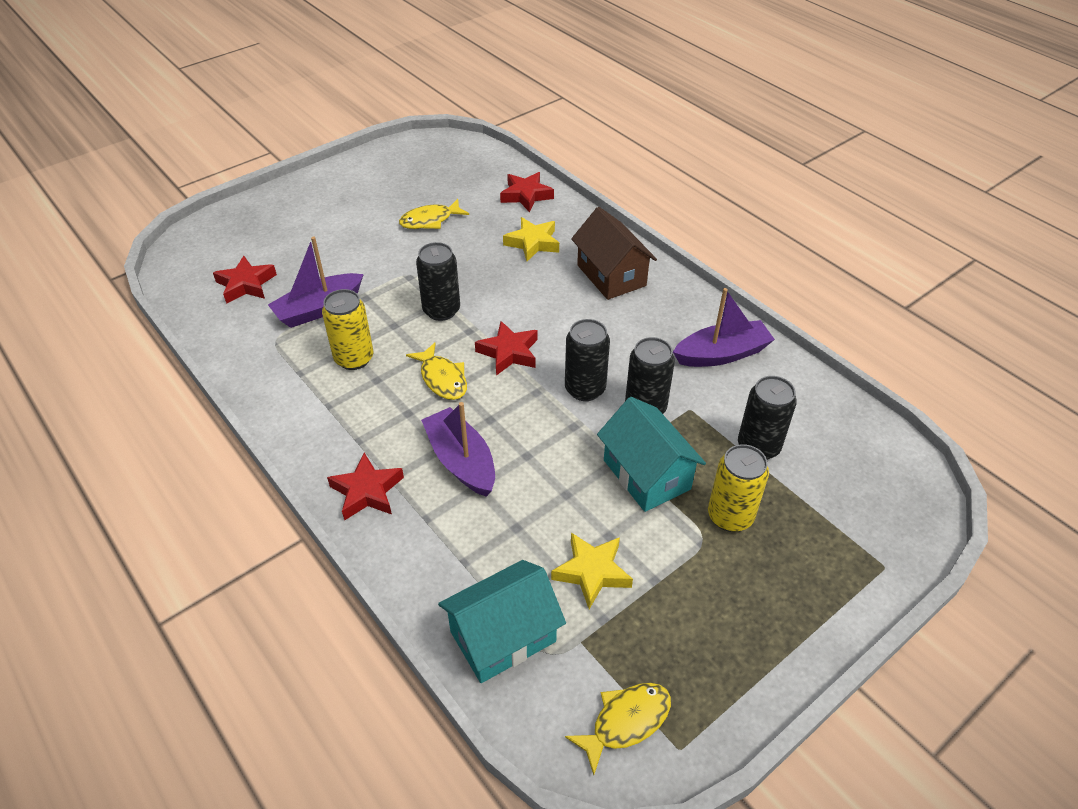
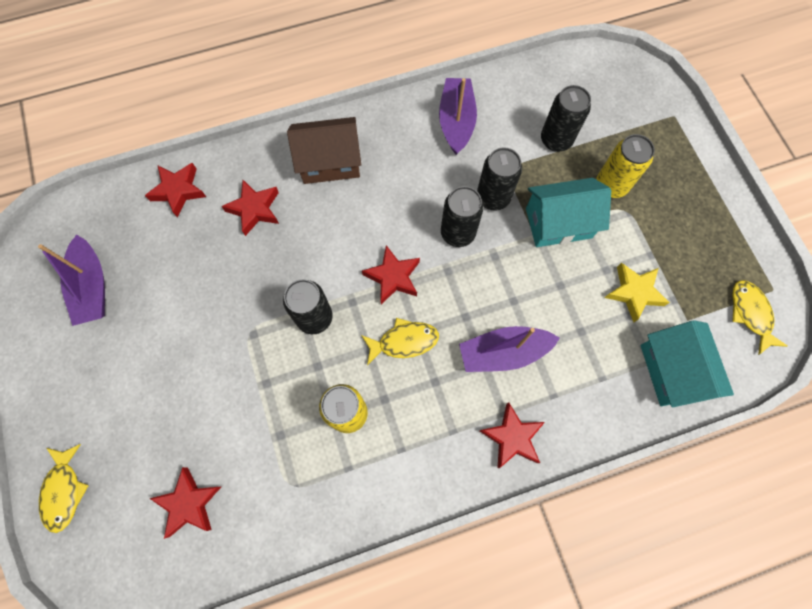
camera: 70 degrees left, 25 degrees up
(319, 309) = (263, 433): purple boat -> purple boat (92, 287)
(430, 220) = (173, 291): yellow fish -> yellow fish (64, 491)
(532, 243) = (254, 209): yellow star -> red star

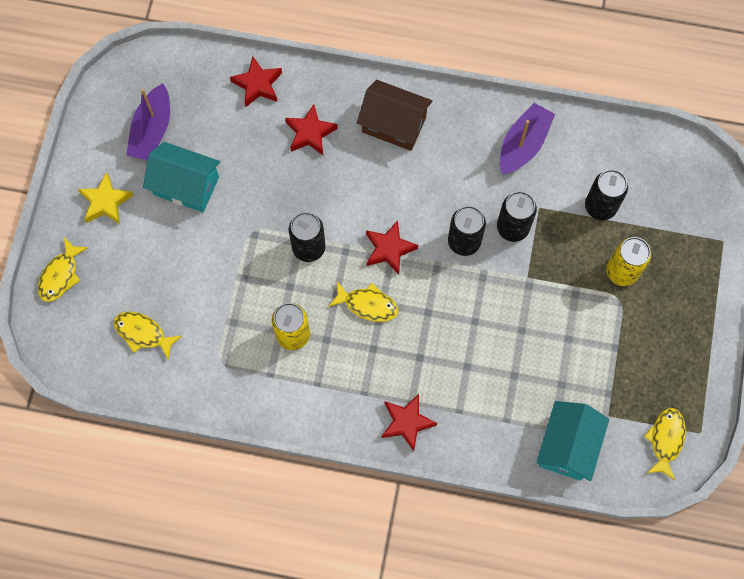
camera: 30 degrees right, 0 degrees up
(189, 503) = (143, 333): red star -> yellow fish
(503, 352) = (440, 356): purple boat -> none
(558, 223) = (554, 279): turquoise house -> turquoise house (186, 185)
(634, 292) = (579, 369): yellow star -> yellow star (105, 202)

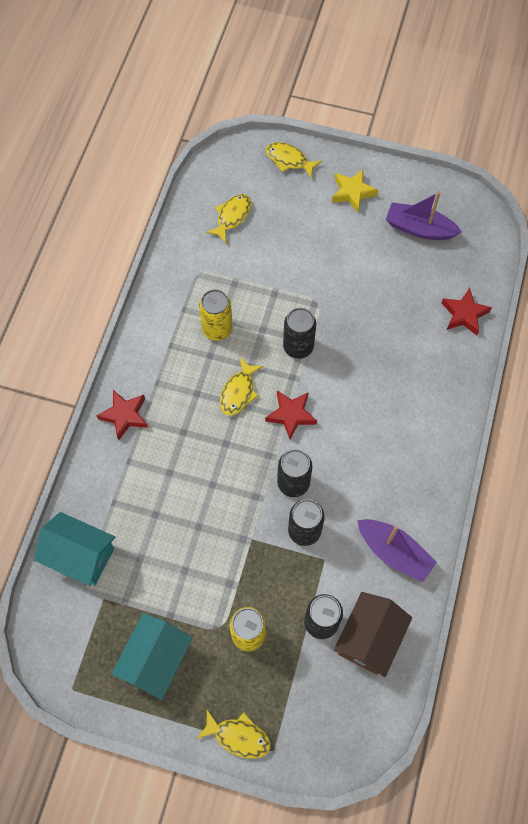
camera: 95 degrees right, 5 degrees down
(186, 185) = (364, 253): turquoise house -> turquoise house (156, 660)
(310, 133) = (413, 355): red star -> none
(394, 124) = (420, 430): brown house -> brown house (369, 638)
(665, 440) = (70, 651): yellow fish -> yellow fish (238, 736)

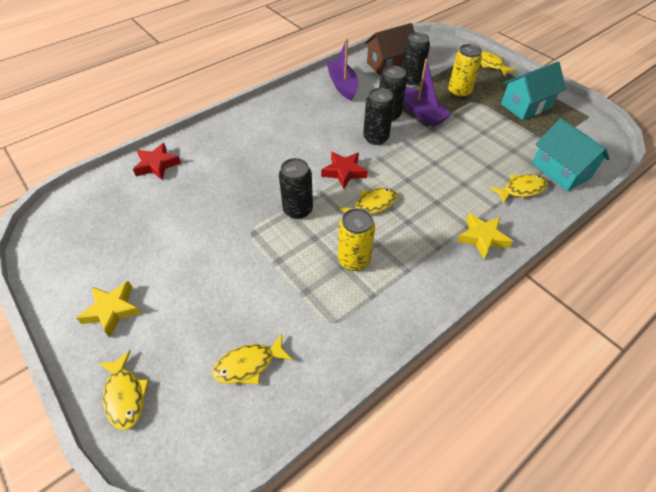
camera: 145 degrees left, 15 degrees down
(111, 500) = (521, 189): none -> yellow fish
(125, 416) = (482, 238): red star -> yellow star
(419, 228) = (104, 240): purple boat -> purple boat (421, 113)

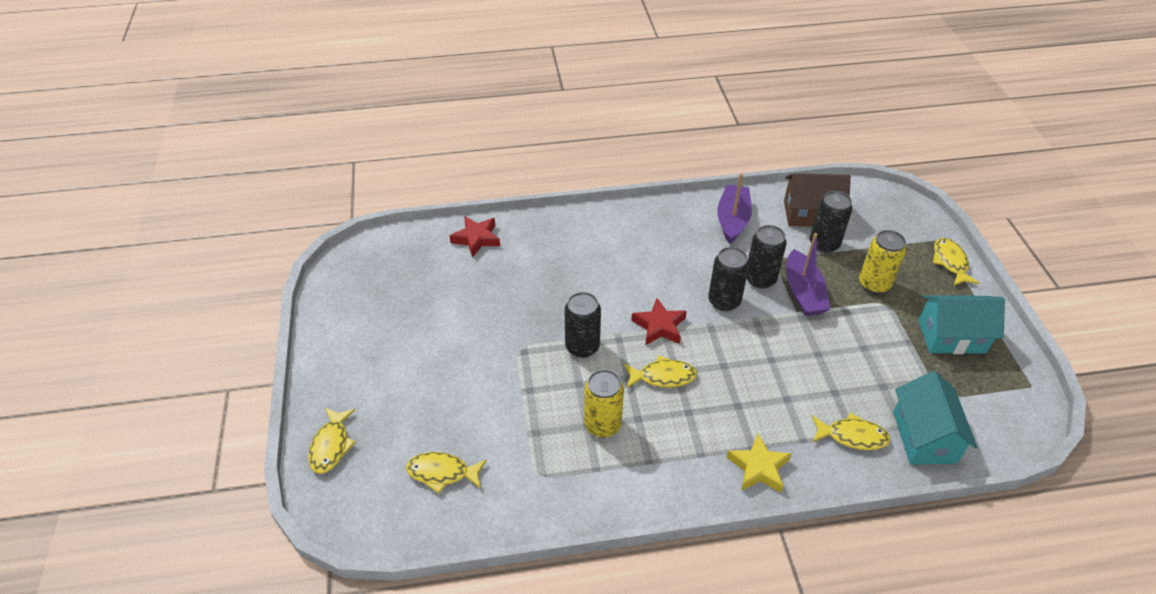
camera: 30 degrees right, 5 degrees down
(112, 310) = (360, 367): yellow star -> none

